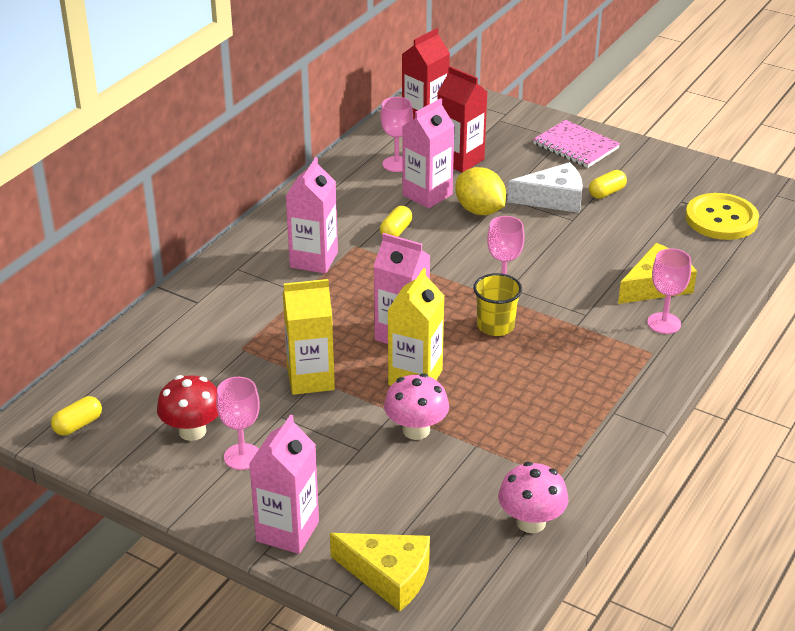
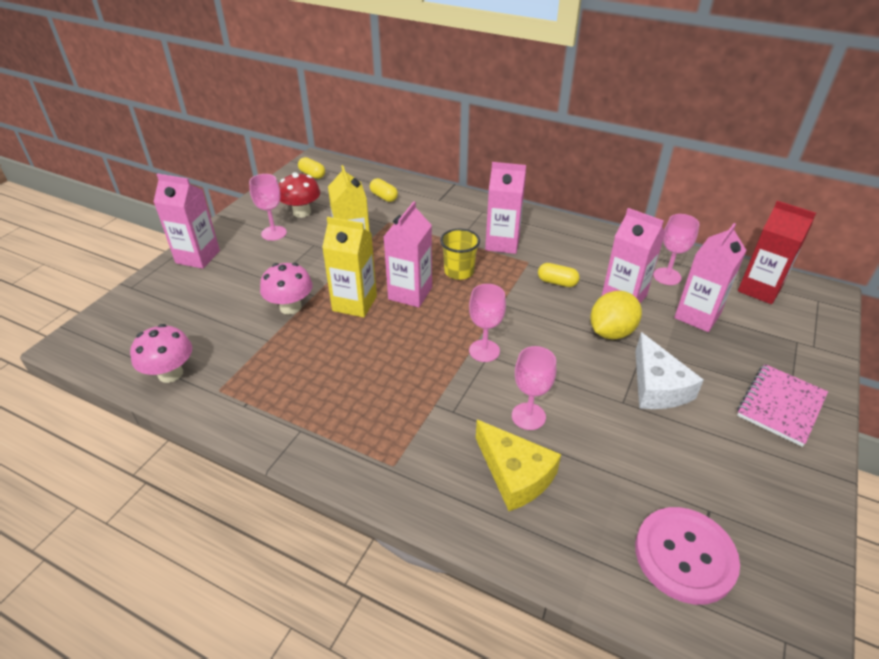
camera: 85 degrees right, 5 degrees up
(389, 576) = (140, 302): yellow cheese -> none
(460, 160) = (697, 316): red carton -> pink carton
(495, 326) = (427, 347): yellow cup -> yellow cup (459, 271)
(606, 193) = (692, 433): yellow capsule -> yellow capsule (384, 197)
(664, 323) = (445, 478): pink goblet -> pink goblet (528, 416)
(721, 219) = (685, 556): yellow button -> pink button

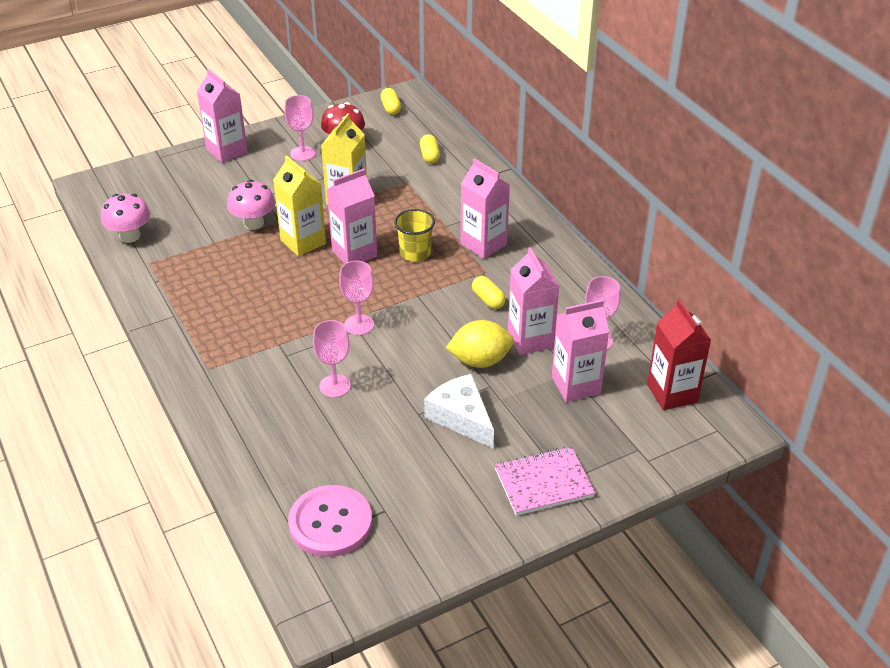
camera: 35 degrees right, 0 degrees up
(515, 474) = (280, 416): yellow cheese -> none
(657, 386) = (461, 417): white cheese -> white cheese turned 120 degrees clockwise

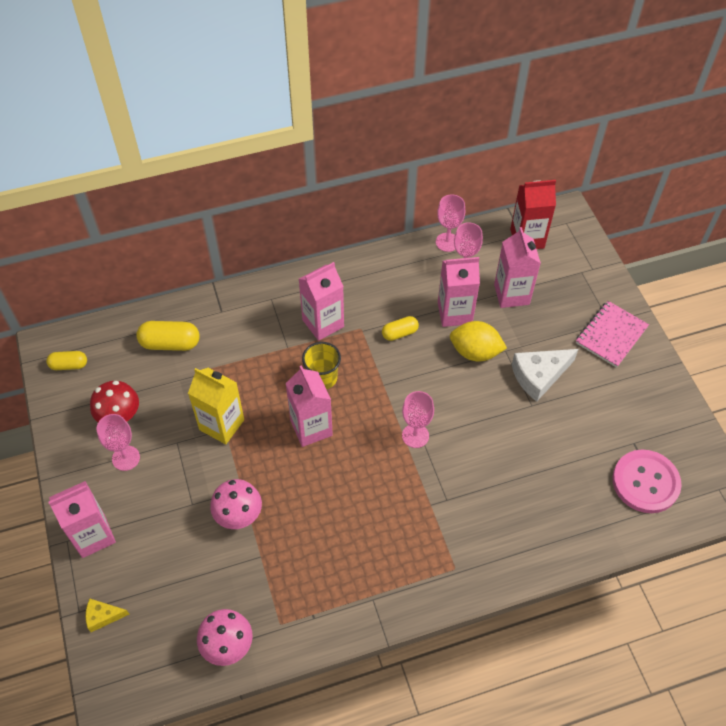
camera: 80 degrees left, 15 degrees up
(155, 169) = (103, 616): none -> yellow cheese
(303, 242) = (282, 471): yellow carton -> none
(335, 386) = (492, 463): pink goblet -> pink goblet (447, 242)
(429, 156) = (170, 343): yellow capsule -> yellow capsule, size x1.59
(480, 361) = (475, 352): yellow lemon -> yellow lemon turned 75 degrees counterclockwise
(543, 483) = (611, 335): pink notebook -> pink notebook turned 45 degrees clockwise

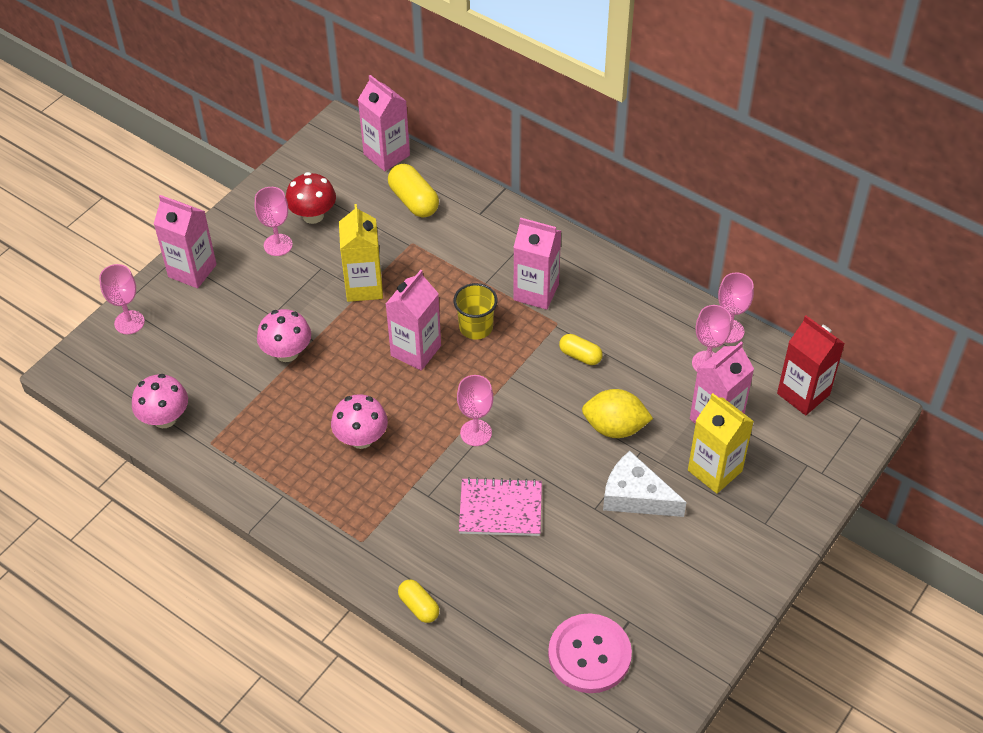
camera: 55 degrees right, 5 degrees down
(69, 365) = (332, 152): yellow capsule -> yellow capsule (419, 606)
(103, 616) = (129, 322): yellow cheese -> pink goblet
(362, 512) = (361, 438): none -> pink mushroom
(454, 313) = (646, 385): pink carton -> pink carton (386, 155)
(475, 352) = (615, 427): yellow lemon -> yellow lemon turned 60 degrees counterclockwise
(551, 321) = (715, 470): none -> yellow carton
(611, 335) = (748, 533): pink notebook -> pink notebook (500, 509)

